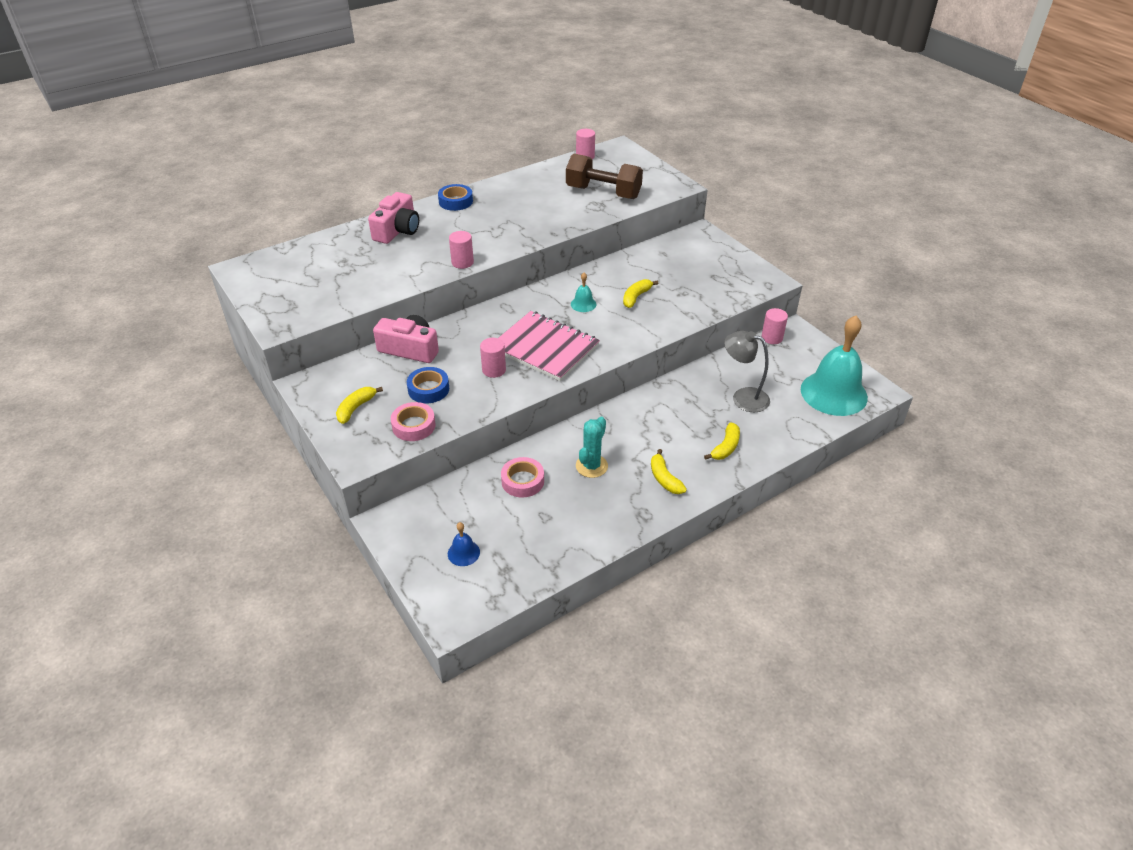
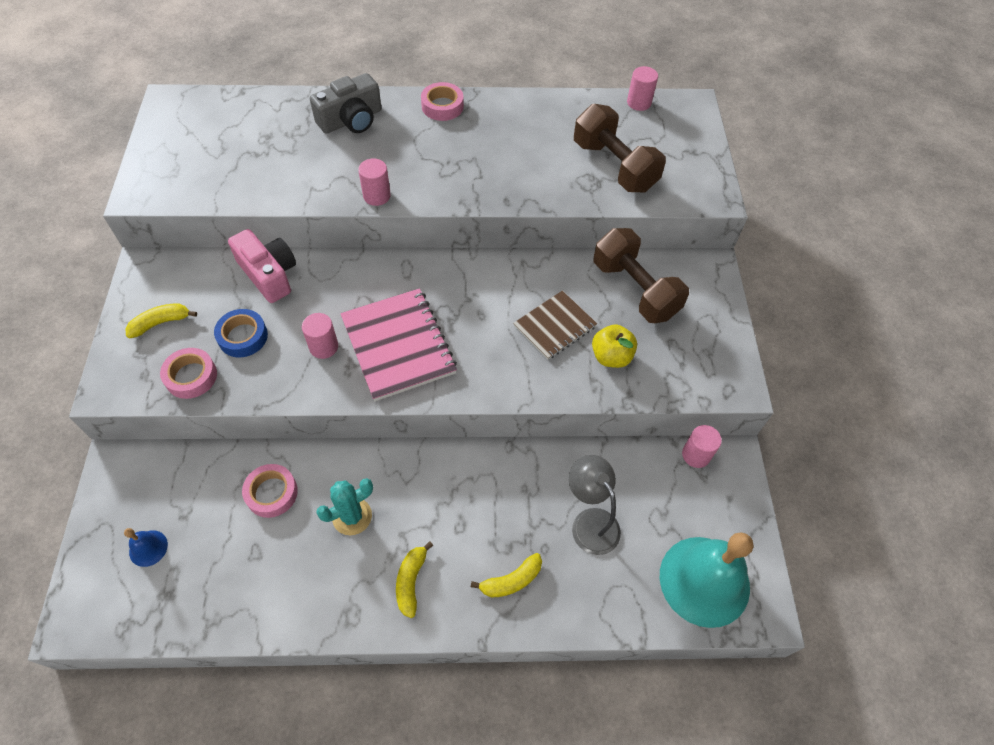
camera: 30 degrees right, 15 degrees up
(397, 230) = (351, 120): pink camera -> grey camera
(455, 201) = (442, 106): blue tape -> pink tape
(583, 304) = (488, 305): turquoise bell -> none
(636, 297) = (554, 326): yellow banana -> brown notebook
(666, 260) = (634, 290): none -> brown dumbbell
(685, 297) = (611, 356): none -> yellow apple

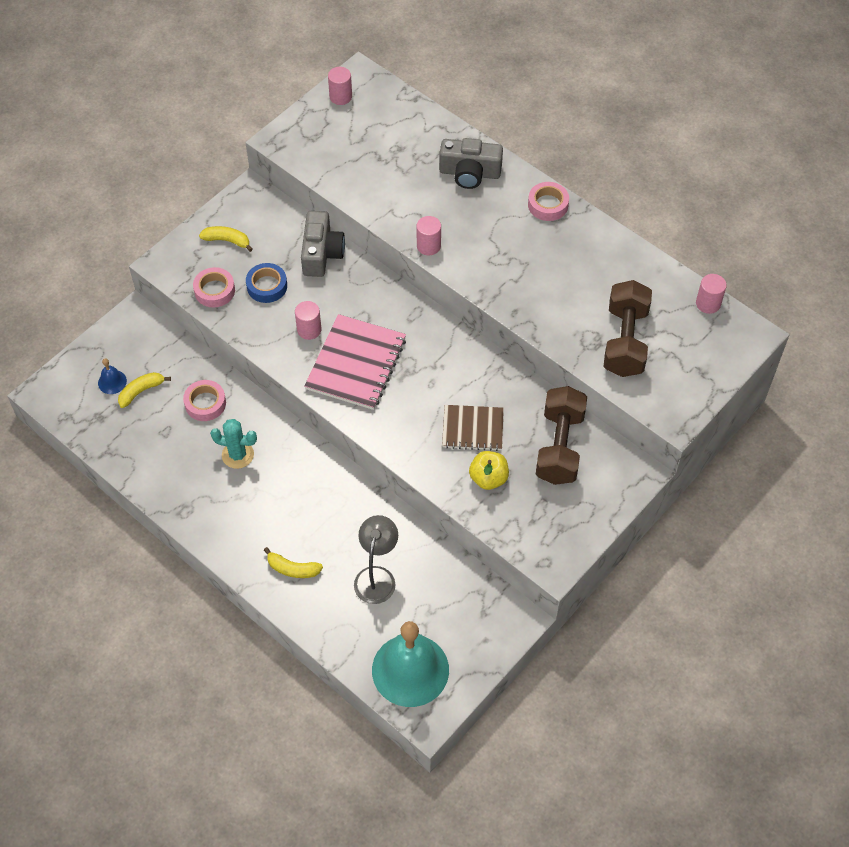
camera: 45 degrees right, 0 degrees up
(269, 274) = (321, 253): pink camera -> grey camera
(411, 581) = (235, 520): yellow banana -> yellow banana (141, 391)
(696, 455) = (495, 596): pink cylinder -> pink cylinder (340, 97)

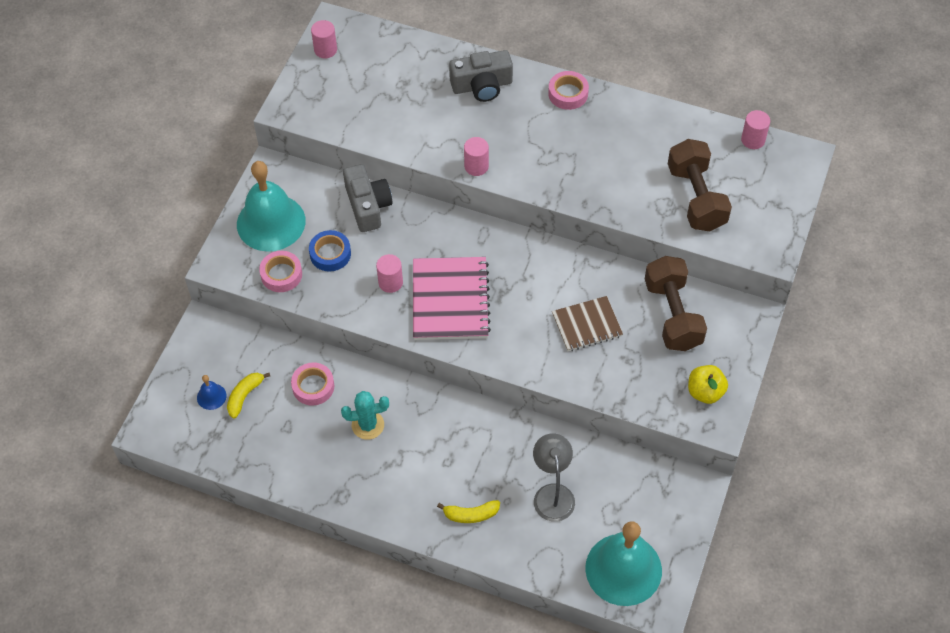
camera: 20 degrees left, 0 degrees up
(227, 241) = (271, 222): yellow banana -> turquoise bell
(488, 478) = (622, 366): yellow apple -> yellow apple (705, 392)

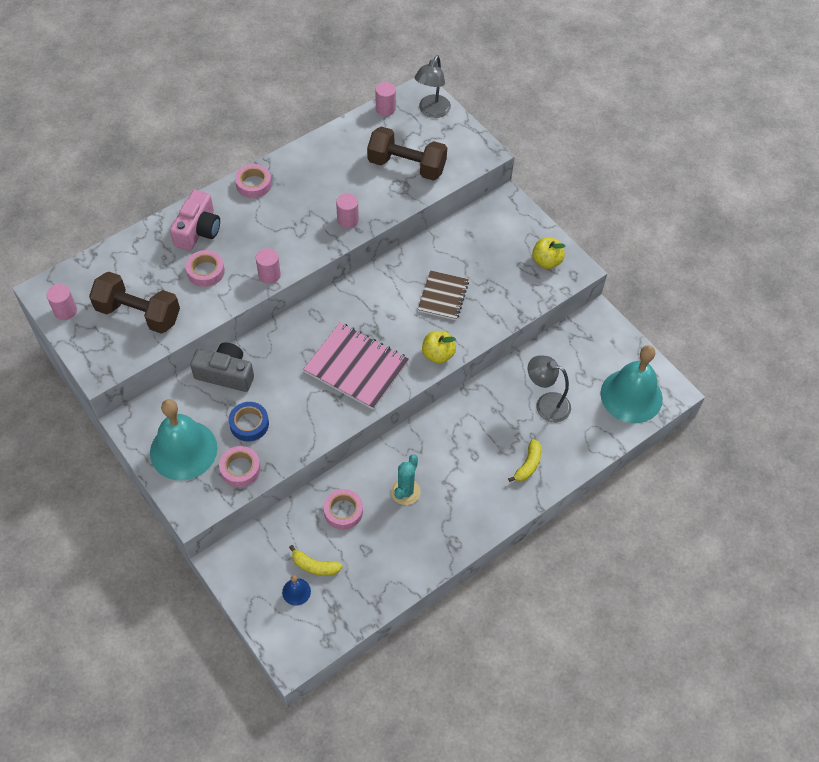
camera: 60 degrees left, 0 degrees up
(245, 396) = (314, 566): yellow banana -> yellow banana turned 45 degrees counterclockwise
(390, 282) = (309, 397): pink cylinder -> pink cylinder (348, 220)
(442, 118) = (205, 271): none -> pink tape
(482, 86) = (198, 230): grey camera -> pink camera
(515, 358) = (438, 354): none -> yellow apple
(672, 315) = (472, 243): brown dumbbell -> brown dumbbell (138, 314)
(786, 179) = (432, 111): none -> grey lamp

